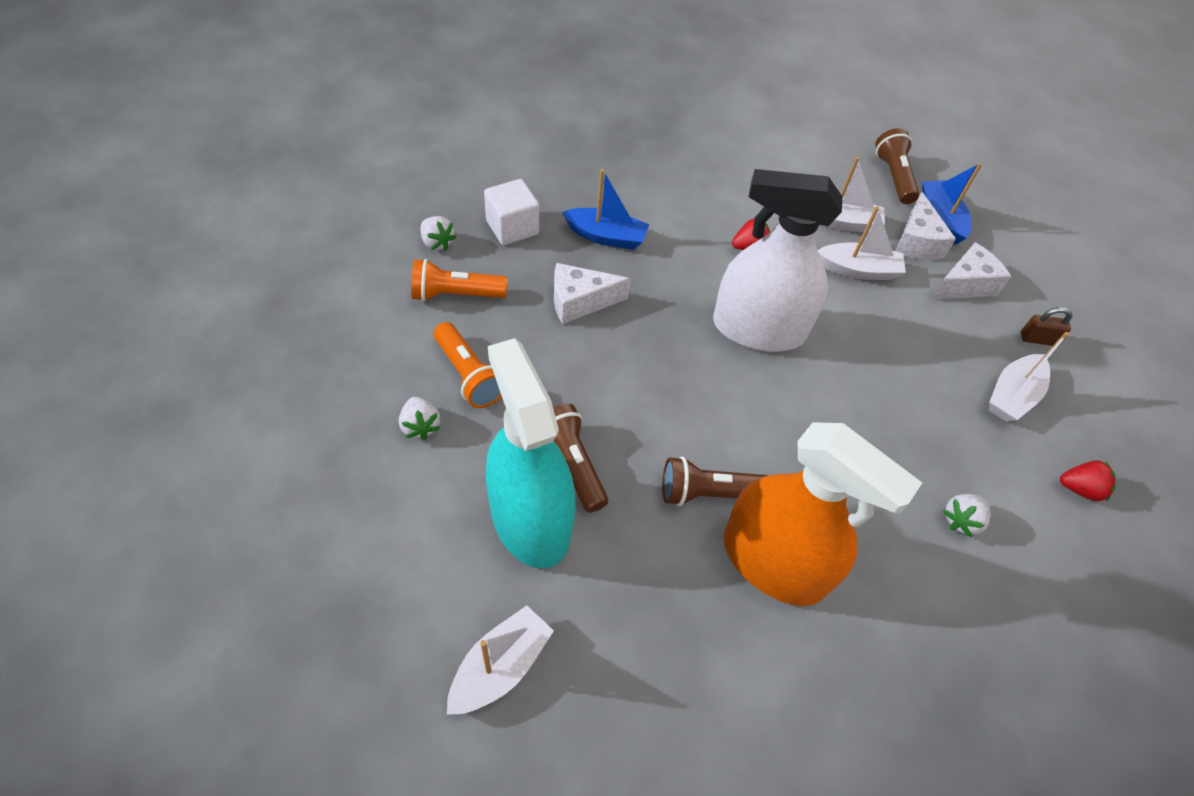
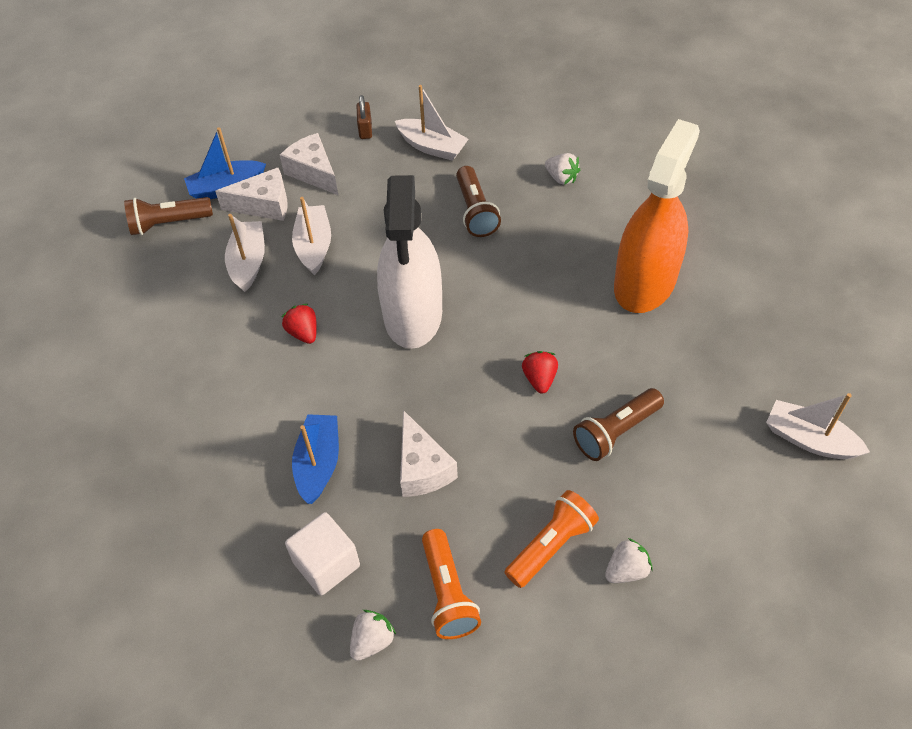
camera: 95 degrees left, 0 degrees up
(530, 519) = (681, 450): turquoise spray bottle -> none
(709, 493) = (602, 329): brown flashlight -> brown flashlight (475, 211)
(1079, 489) = (507, 115): red strawberry -> red strawberry (539, 379)

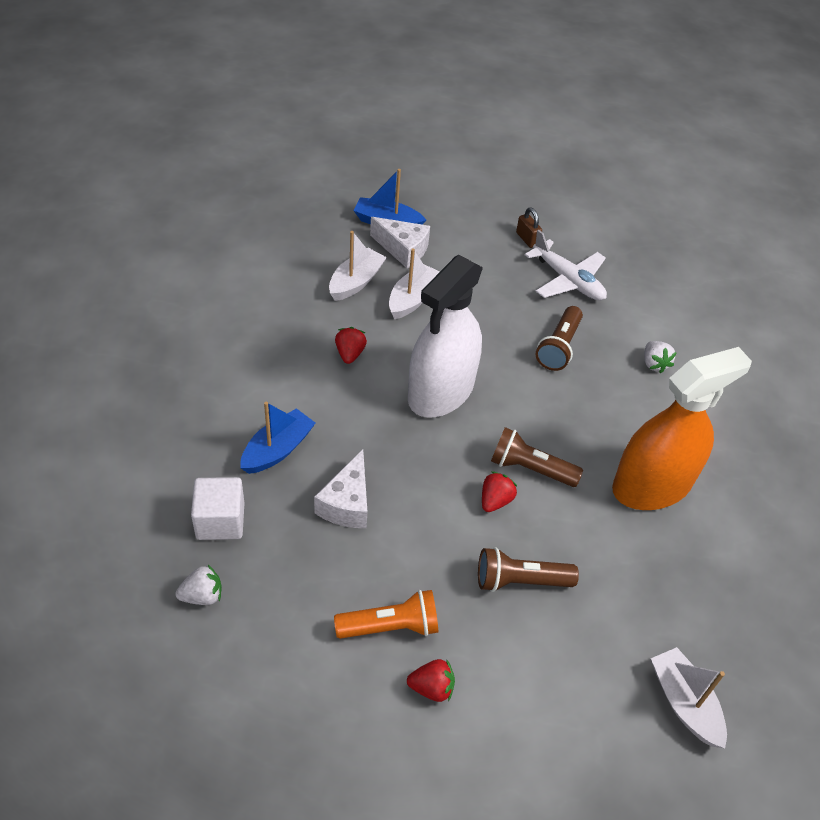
camera: 30 degrees right, 5 degrees down
(168, 223) = (325, 223): brown flashlight -> brown flashlight (530, 468)
(313, 172) = (459, 247): white cheese -> none
(365, 129) = (527, 239): brown padlock -> brown padlock turned 60 degrees counterclockwise
(432, 147) = (568, 280): white boat -> white plane
(447, 593) = (283, 603): orange flashlight -> none
(626, 570) = (432, 688): white strawberry -> red strawberry

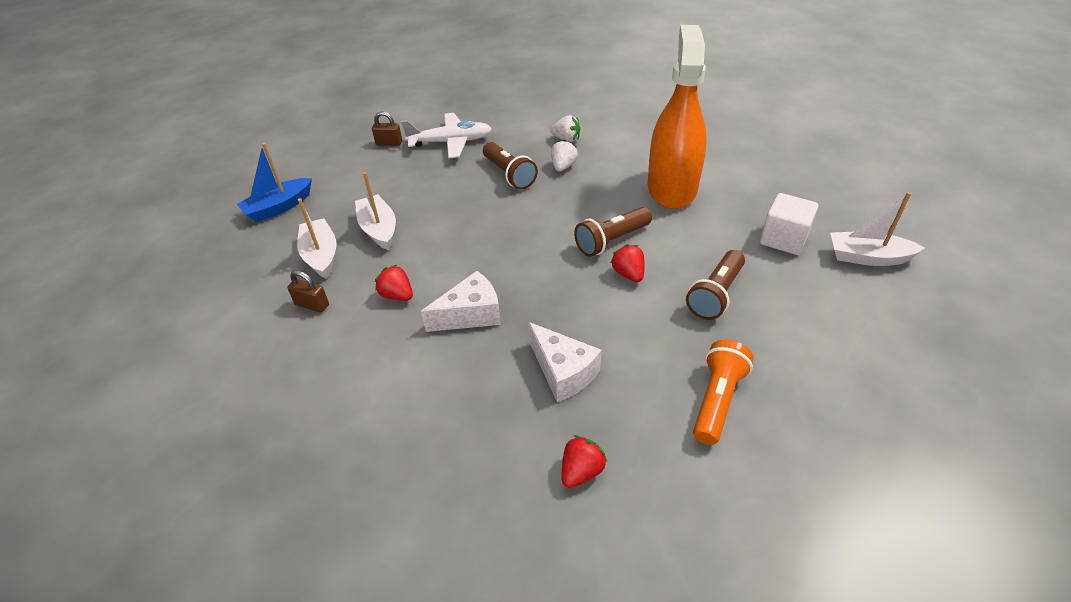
camera: 50 degrees left, 5 degrees down
(202, 596) = (595, 548): white strawberry -> white strawberry (563, 167)
(220, 521) = (510, 488): white cube -> white cube (783, 239)
(277, 450) = (460, 398): blue boat -> none
(303, 309) = (312, 305): none -> brown padlock
(403, 249) = (319, 211): white cheese -> white cheese (470, 314)
(432, 688) = (795, 399): red strawberry -> red strawberry (581, 471)
(441, 391) = (492, 256): white spray bottle -> none

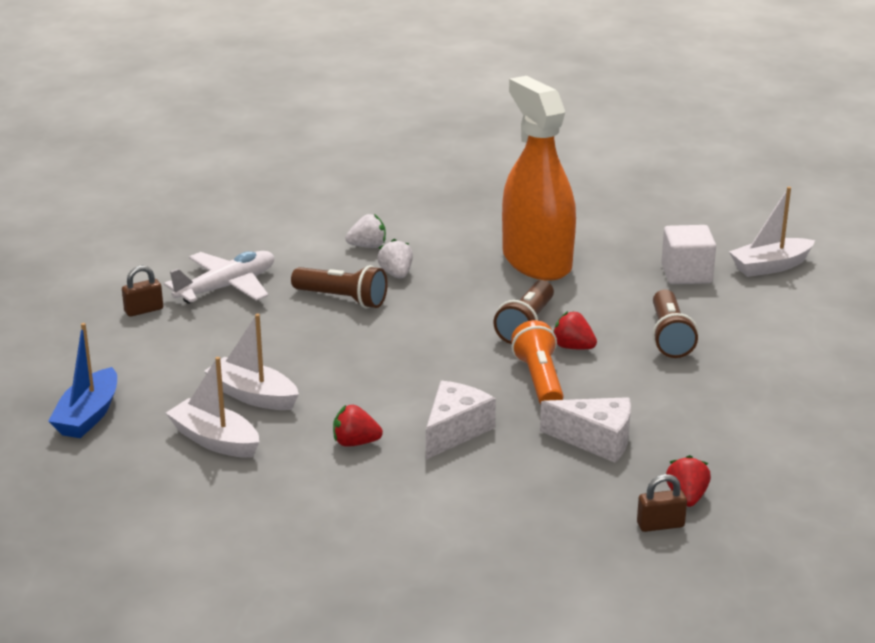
camera: 35 degrees left, 15 degrees down
(312, 305) = (268, 483): brown padlock -> brown padlock (660, 525)
(717, 400) = (745, 411): orange flashlight -> orange flashlight (539, 380)

